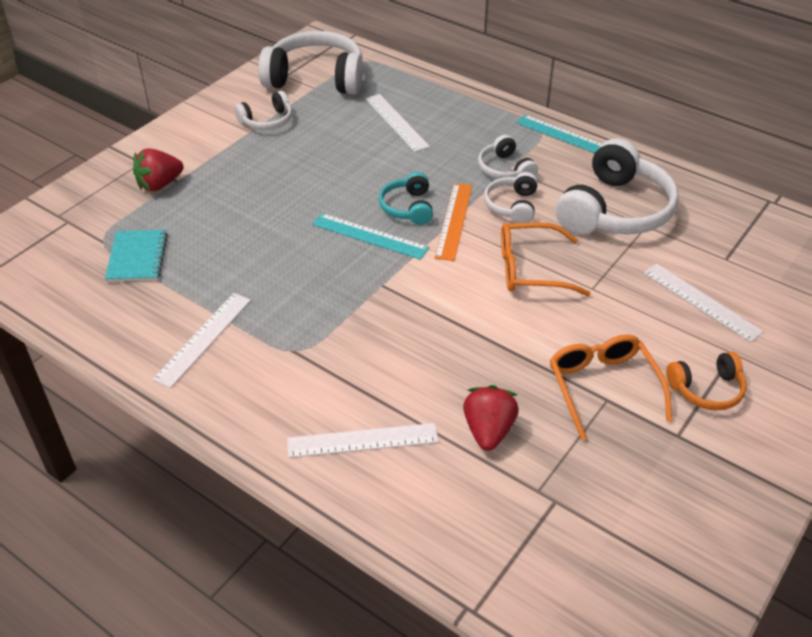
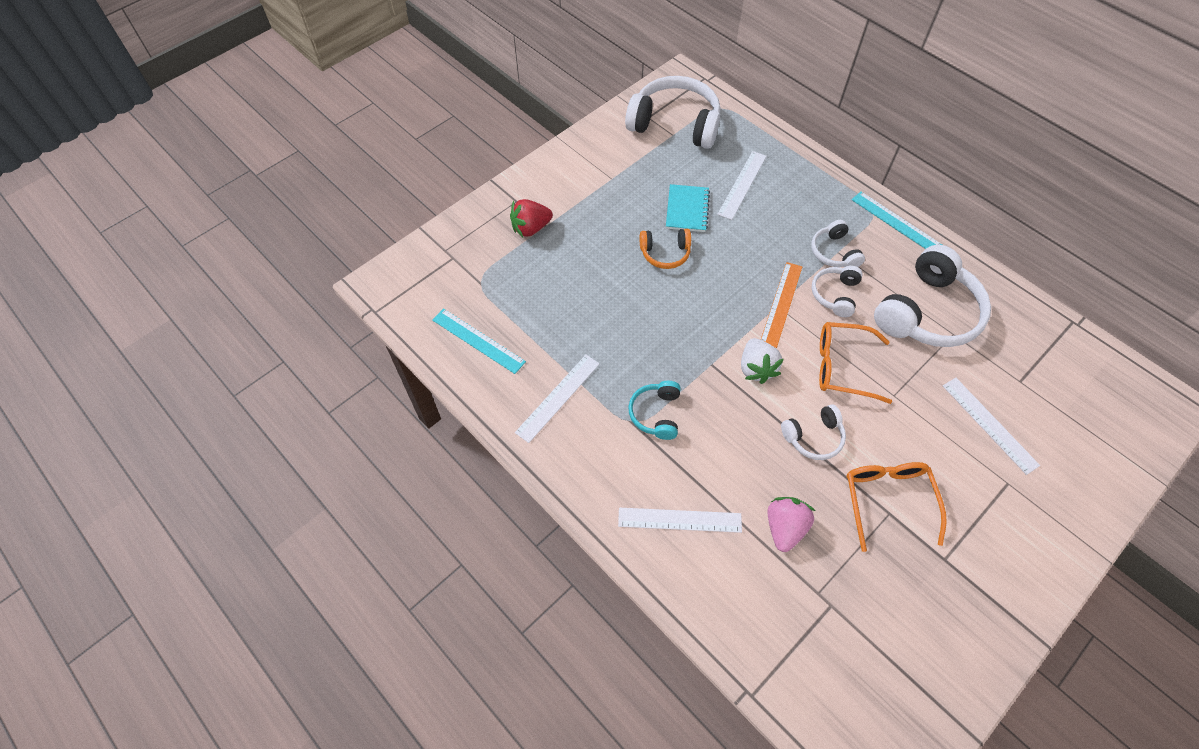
camera: 10 degrees right, 15 degrees up
(137, 258) = (508, 305): turquoise notebook -> turquoise notebook (687, 209)
(267, 121) = (627, 168): white headphones -> white headphones (813, 437)
(369, 236) = (706, 310): turquoise ruler -> turquoise ruler (478, 341)
(396, 122) = (742, 185): white ruler -> white ruler turned 45 degrees clockwise
(408, 207) = (742, 283): turquoise headphones -> turquoise headphones (656, 414)
(434, 282) = (756, 368): none -> white strawberry
(488, 431) = (784, 528): red strawberry -> pink strawberry
(706, 389) = (978, 517): orange headphones -> orange headphones (665, 253)

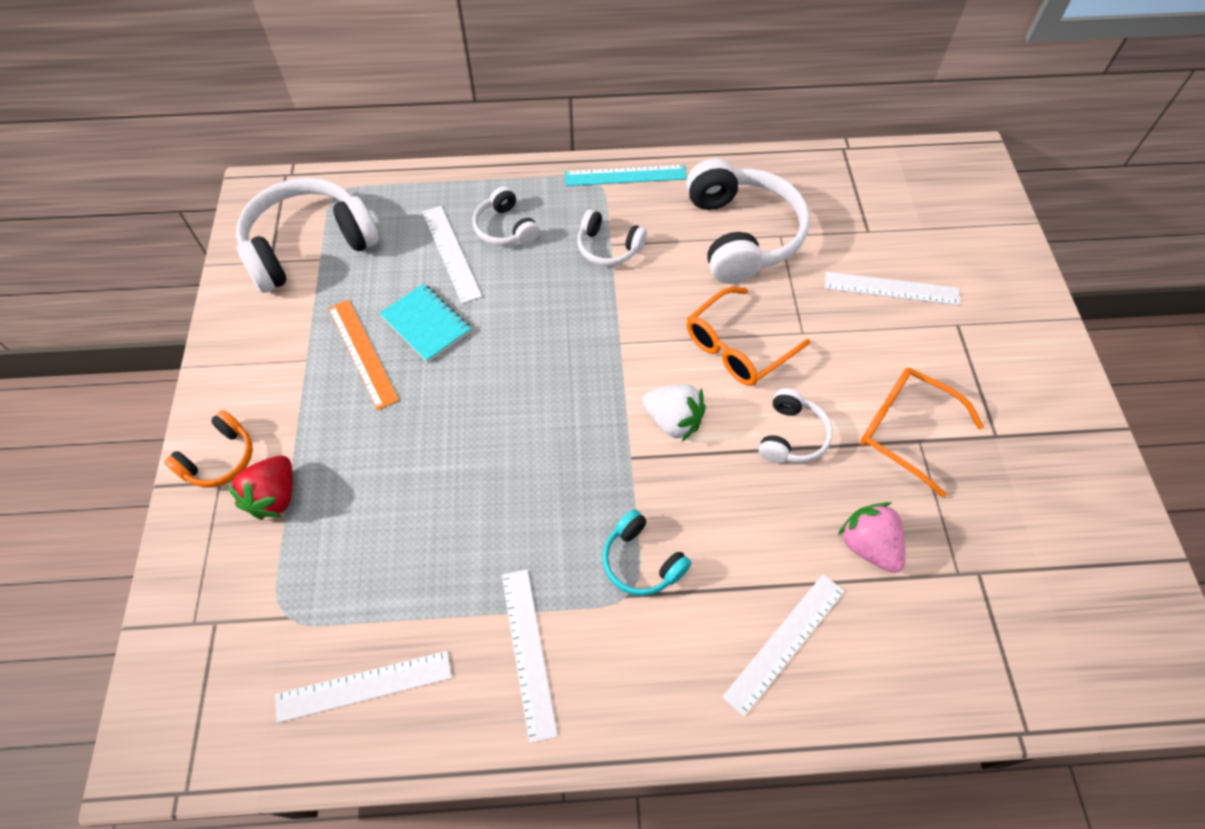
camera: 50 degrees left, 0 degrees up
(478, 341) = (364, 686): turquoise ruler -> white ruler
(665, 253) = (457, 389): orange headphones -> orange headphones (219, 459)
(781, 304) = (621, 337): orange ruler -> orange ruler (362, 353)
(835, 294) = (655, 286): white headphones -> white headphones (505, 228)

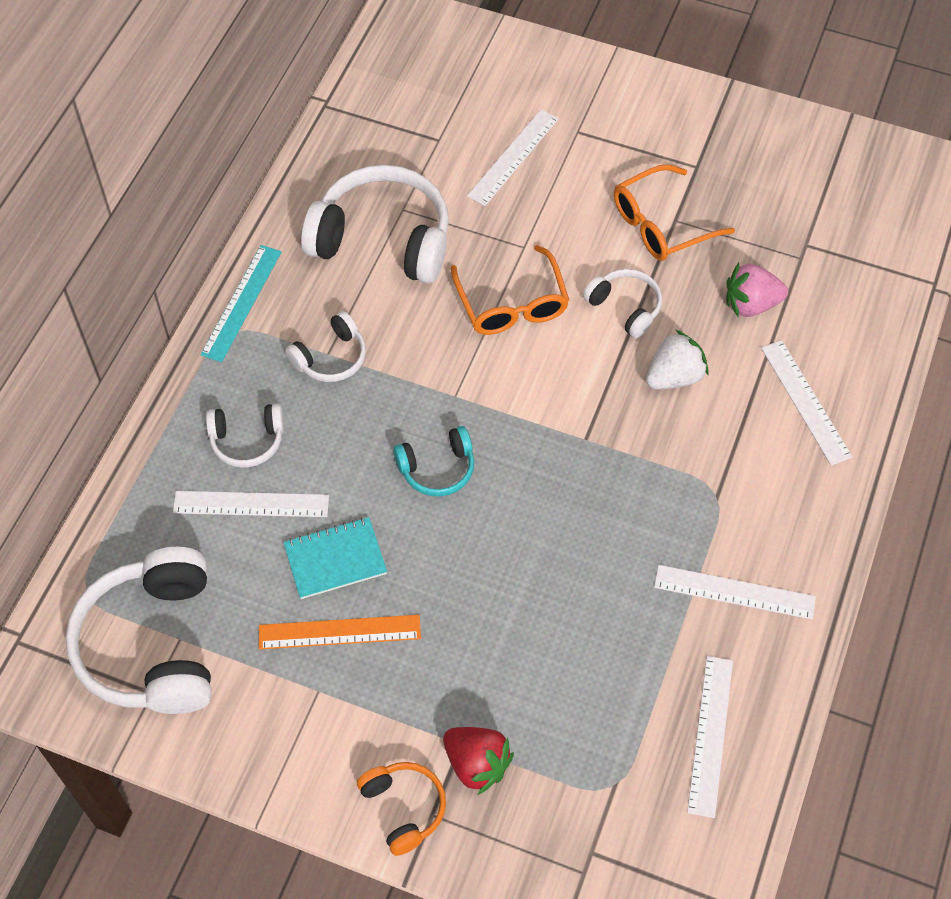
camera: 65 degrees left, 0 degrees up
(641, 561) = (690, 473): turquoise headphones -> turquoise headphones (437, 469)
(673, 421) = (564, 390): white strawberry -> white strawberry (674, 377)

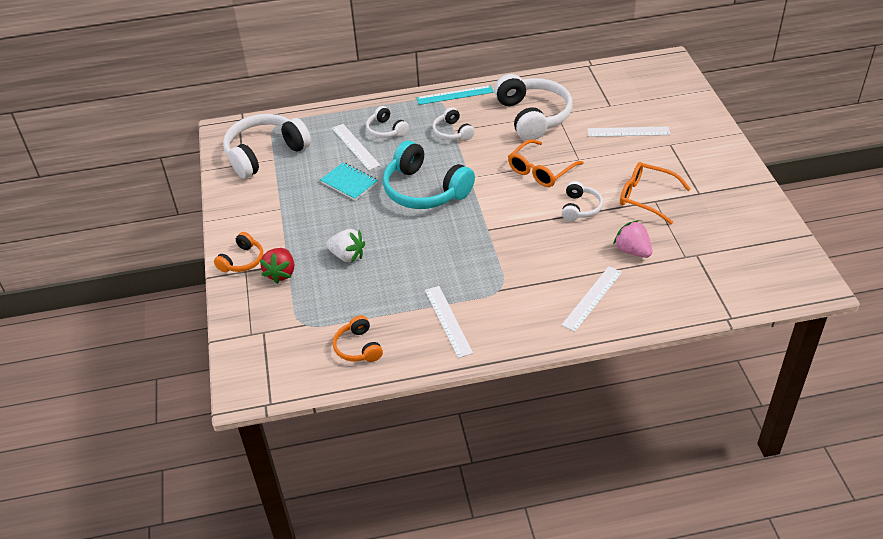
camera: 60 degrees right, 15 degrees down
(331, 357) = (452, 132): white headphones -> white headphones turned 45 degrees clockwise
(339, 632) = (314, 201): orange ruler -> none
(437, 469) = (424, 190): turquoise headphones -> turquoise headphones, size x1.96
(674, 377) = (556, 243): white strawberry -> white strawberry (347, 256)
(710, 735) = (358, 347): white ruler -> orange headphones

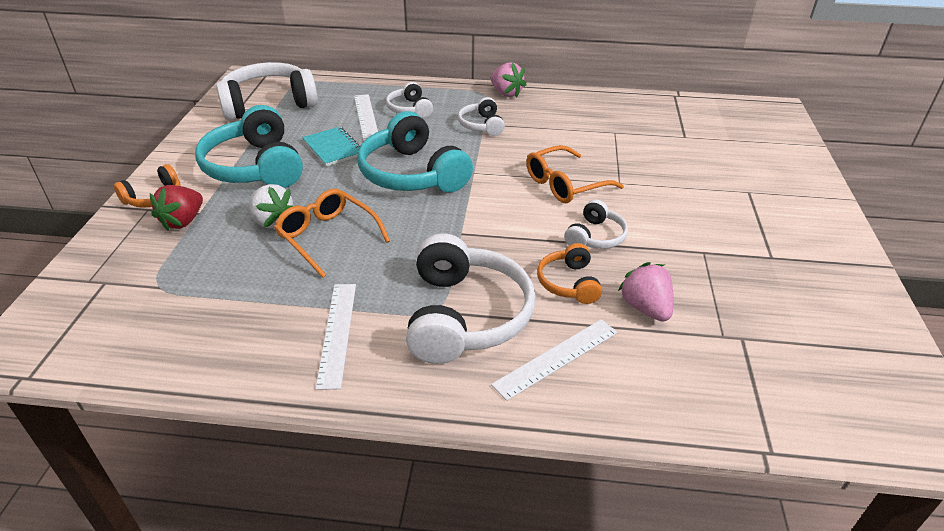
camera: 15 degrees right, 5 degrees down
(300, 215) = (255, 167): none -> turquoise headphones
(358, 347) = (197, 335): orange headphones -> orange headphones (569, 283)
(455, 95) = (506, 93): turquoise ruler -> pink strawberry
(533, 116) = (584, 129): white headphones -> white headphones (465, 316)
(628, 131) = (697, 167): white ruler -> none
(646, 197) = (693, 245): orange glasses -> orange glasses (327, 237)

